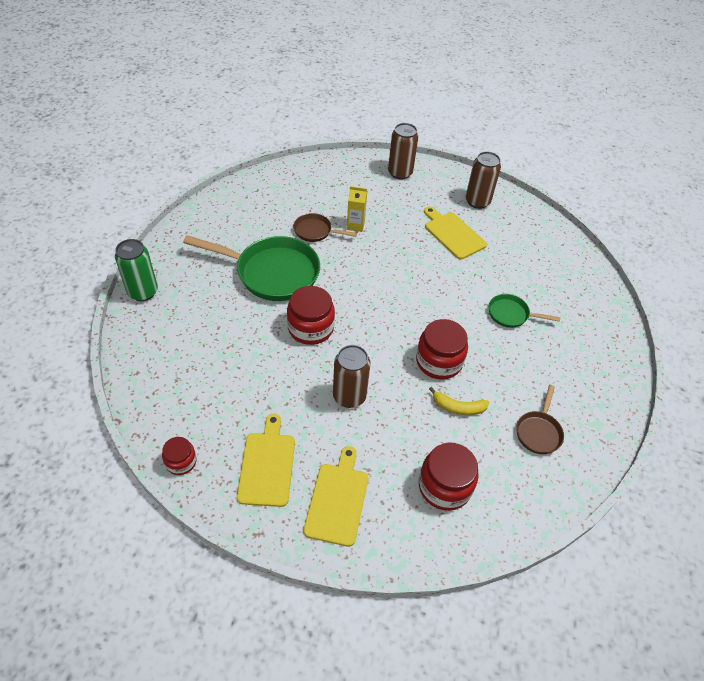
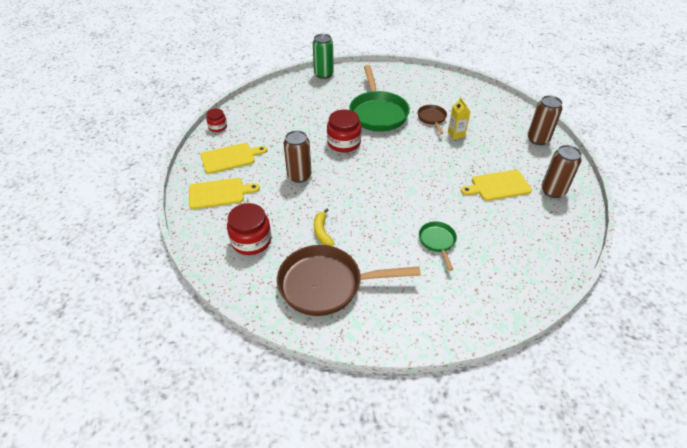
camera: 70 degrees right, 5 degrees down
(439, 361) = (358, 211): red jar -> none
(453, 234) = (498, 186): yellow cutting board -> yellow cutting board turned 135 degrees counterclockwise
(538, 432) = (326, 285): brown pan -> brown pan, size x2.03

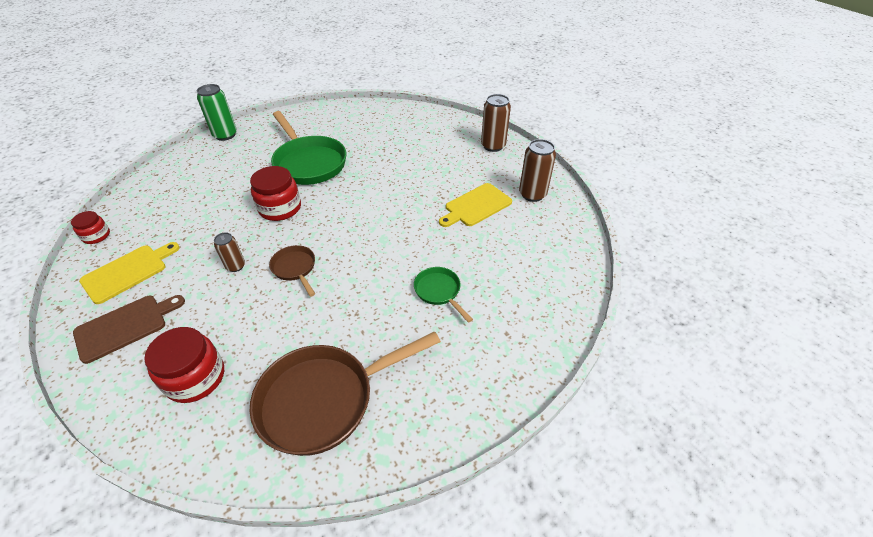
camera: 25 degrees left, 0 degrees up
(219, 193) = (125, 326): yellow cutting board -> brown cutting board
(299, 176) = (235, 266): brown can -> brown can, size x0.60
(322, 232) = (292, 329): yellow banana -> none
(432, 118) = (374, 153): brown pan -> brown pan (295, 268)
(456, 134) = (407, 163): yellow carton -> none

